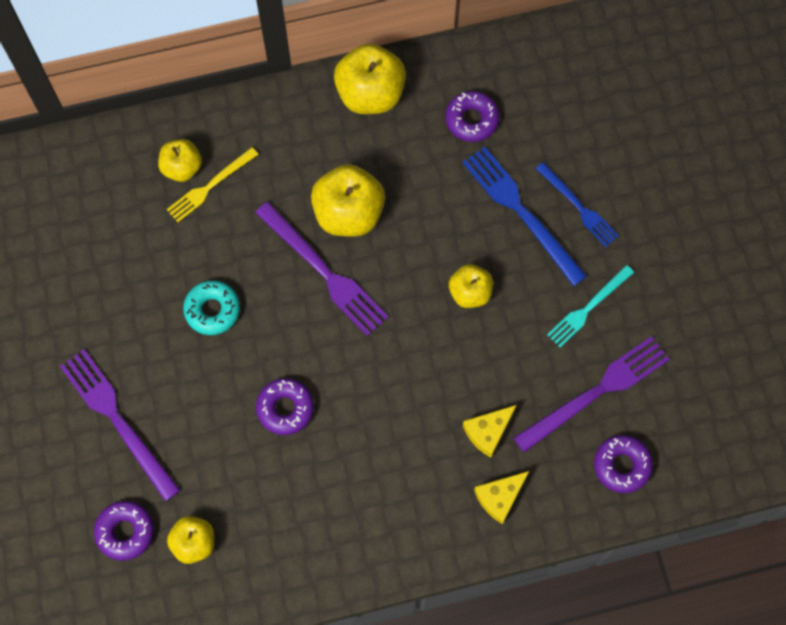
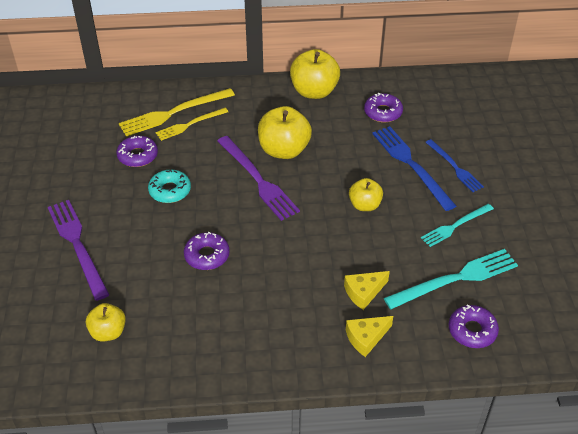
camera: 10 degrees right, 25 degrees down
(125, 531) = (57, 317): purple donut -> purple donut (138, 156)
(182, 168) = (173, 113): yellow apple -> yellow fork
(596, 392) = (455, 279): purple fork -> turquoise fork

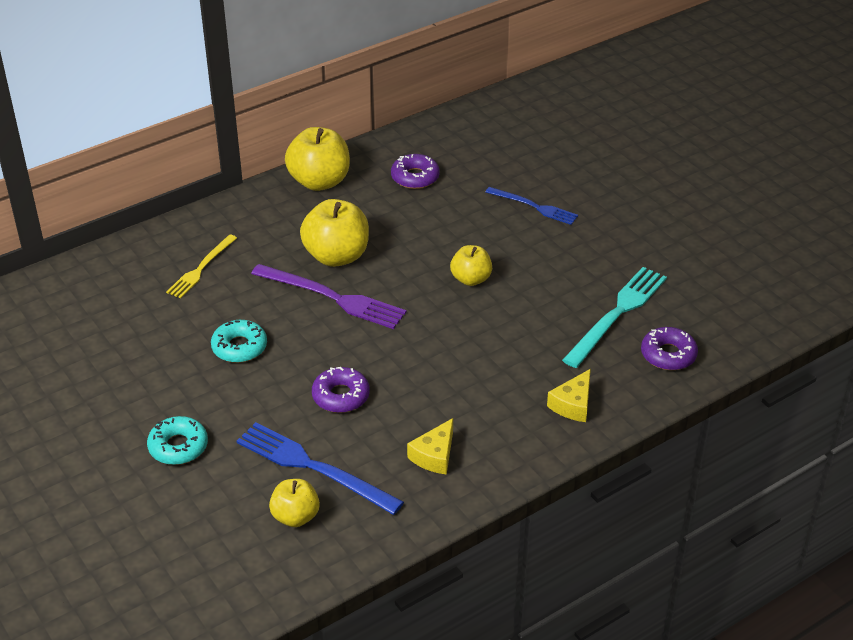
camera: 30 degrees left, 5 degrees down
(77, 245) = (178, 447): purple fork -> turquoise donut
(138, 156) = (166, 325): purple donut -> none
(173, 113) = (169, 263): yellow fork -> none
(364, 292) = (537, 363): yellow cheese -> yellow cheese (434, 455)
(411, 165) = (487, 220): blue fork -> blue fork (313, 467)
(455, 226) = (579, 264): turquoise fork -> none

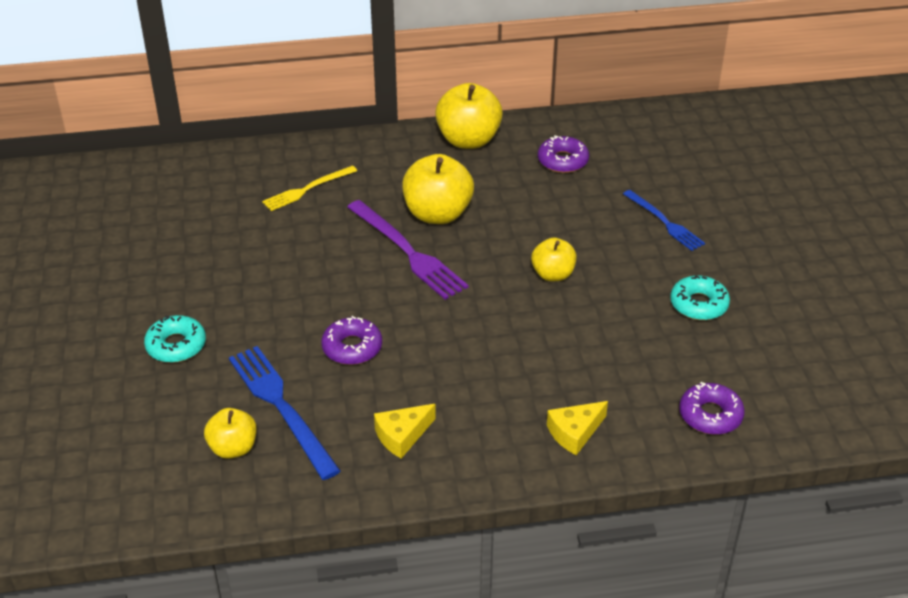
camera: 25 degrees right, 0 degrees up
(239, 347) = (292, 272): turquoise donut -> turquoise donut (698, 304)
(617, 314) = (682, 355): turquoise fork -> none

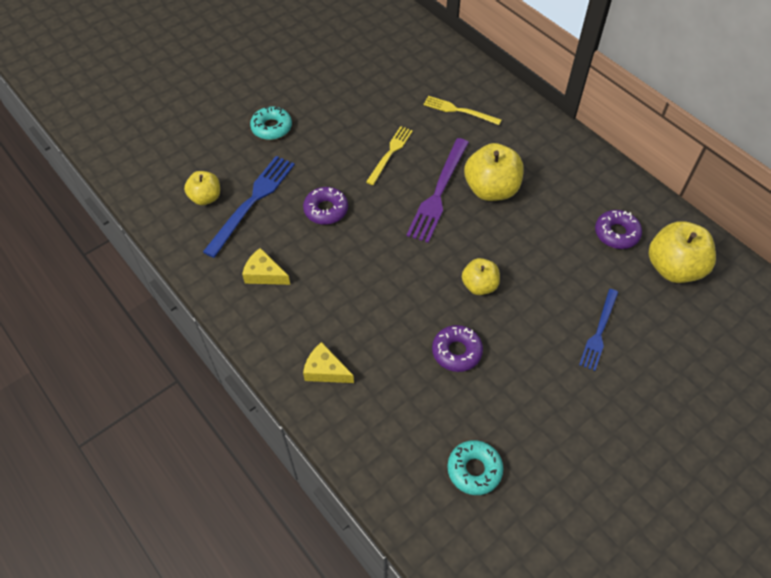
camera: 60 degrees right, 15 degrees up
(317, 264) = (390, 153): none -> yellow fork
(468, 140) = (589, 167): yellow apple -> yellow apple (673, 268)
(698, 304) = (517, 395): turquoise donut -> turquoise donut (474, 470)
(710, 415) = (397, 452): purple donut -> purple donut (456, 352)

